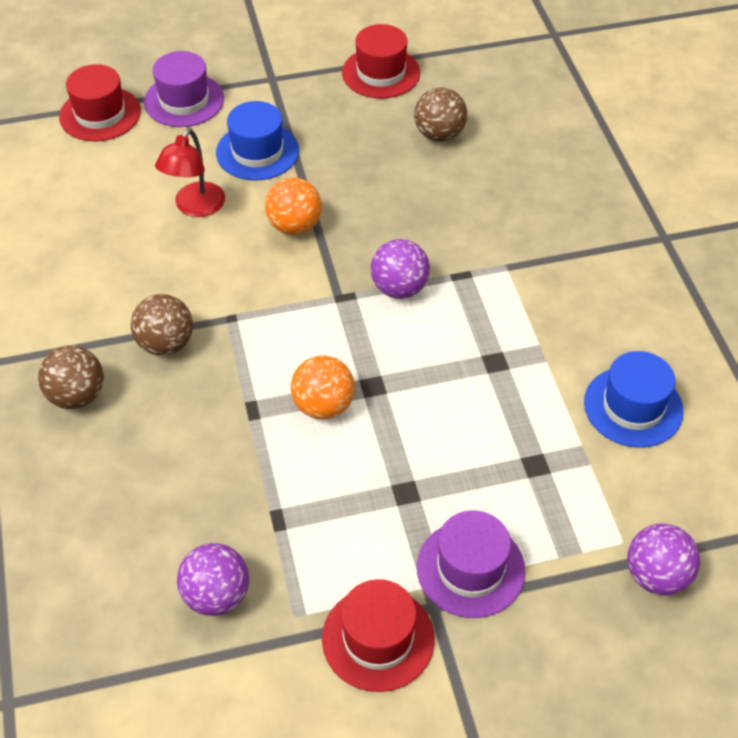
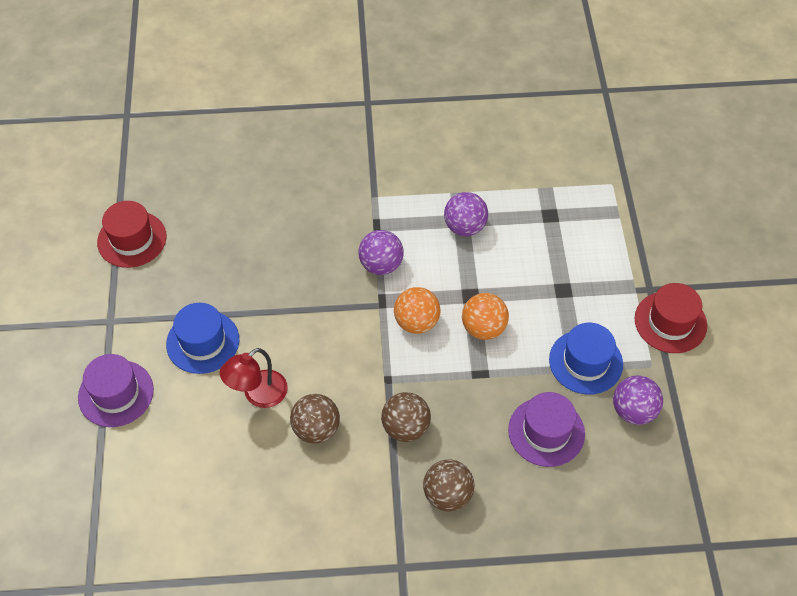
camera: 80 degrees left, 5 degrees up
(100, 114) = (111, 466): red hat -> none
(195, 207) = (258, 395): red lamp -> red lamp turned 105 degrees clockwise
(294, 226) = (299, 325): orange ball -> orange ball (416, 322)
(439, 134) = (222, 212): brown ball -> brown ball (316, 429)
(470, 569) = (624, 264): purple hat -> purple hat (546, 431)
(633, 407) = (511, 154): blue hat -> blue hat (585, 362)
(656, 576) = (636, 173): purple ball -> purple ball (465, 227)

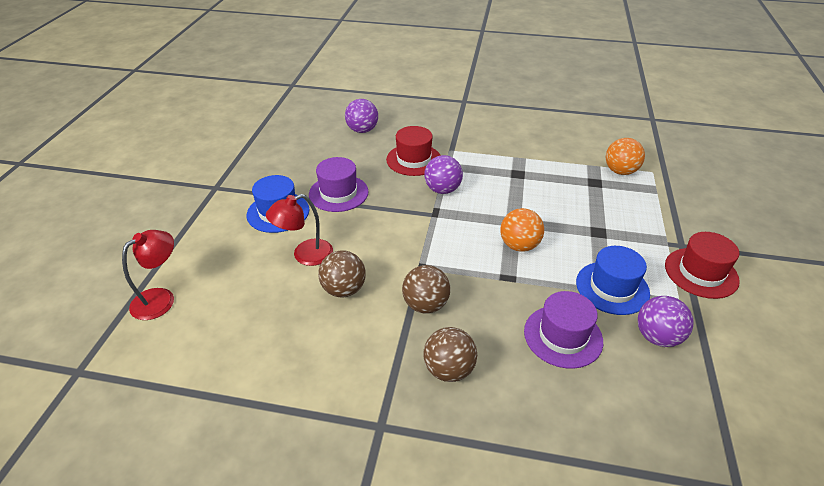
camera: 15 degrees right, 15 degrees down
(116, 393) = (192, 232): purple hat -> purple hat (338, 193)
(127, 486) = (161, 298): none -> red lamp
(132, 239) = (259, 145): red hat -> red hat (414, 160)
(416, 322) = (460, 231): orange ball -> orange ball (620, 171)
(465, 227) = (519, 178): purple ball -> purple ball (362, 130)

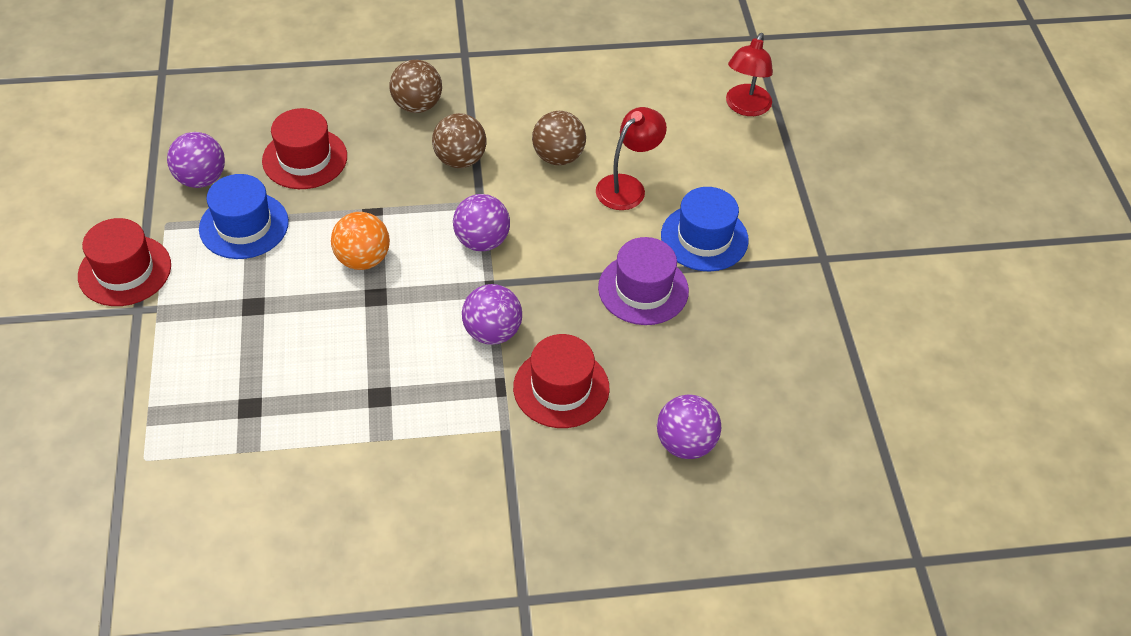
camera: 160 degrees right, 10 degrees up
(430, 240) = (482, 241): none -> purple ball
(563, 336) = (305, 158): purple hat -> red hat
(620, 171) = (201, 446): orange ball -> none

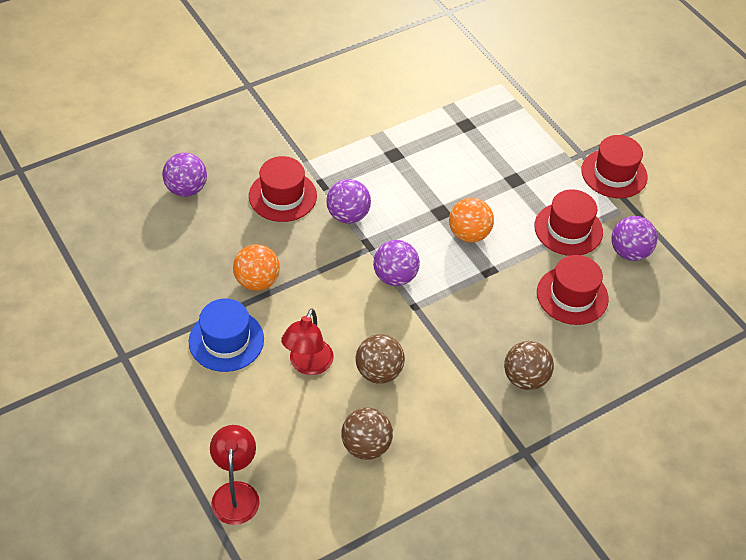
camera: 155 degrees right, 0 degrees up
(244, 225) = (568, 229): blue hat -> red hat
(460, 160) = (455, 339): brown ball -> brown ball (366, 446)
(643, 289) = (257, 281): purple hat -> orange ball

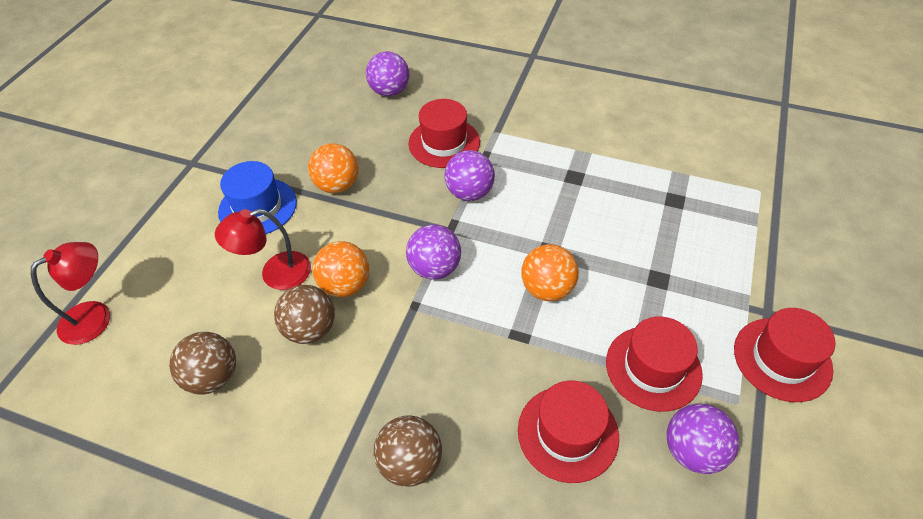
camera: 55 degrees right, 0 degrees up
(359, 332) = (345, 285): none -> orange ball

